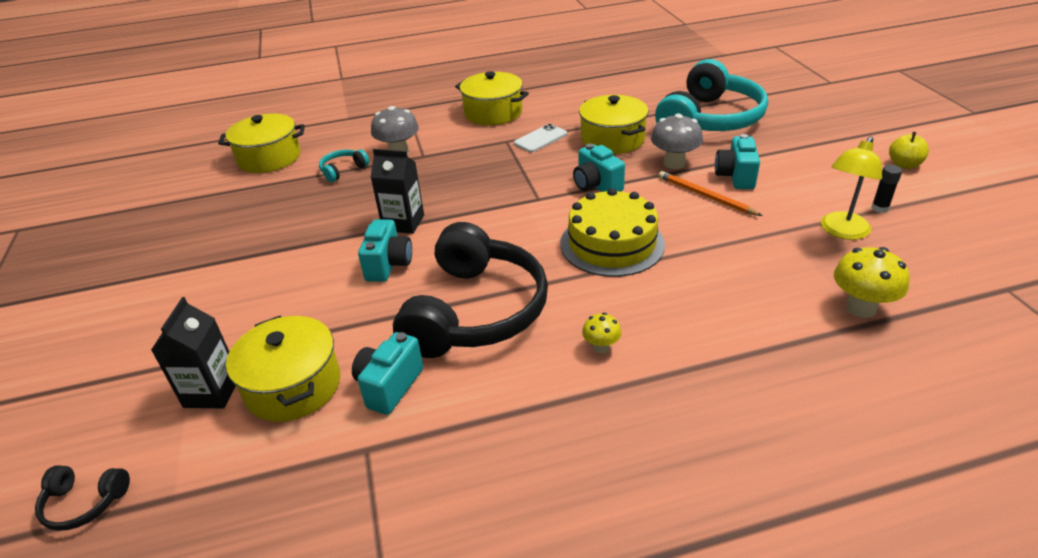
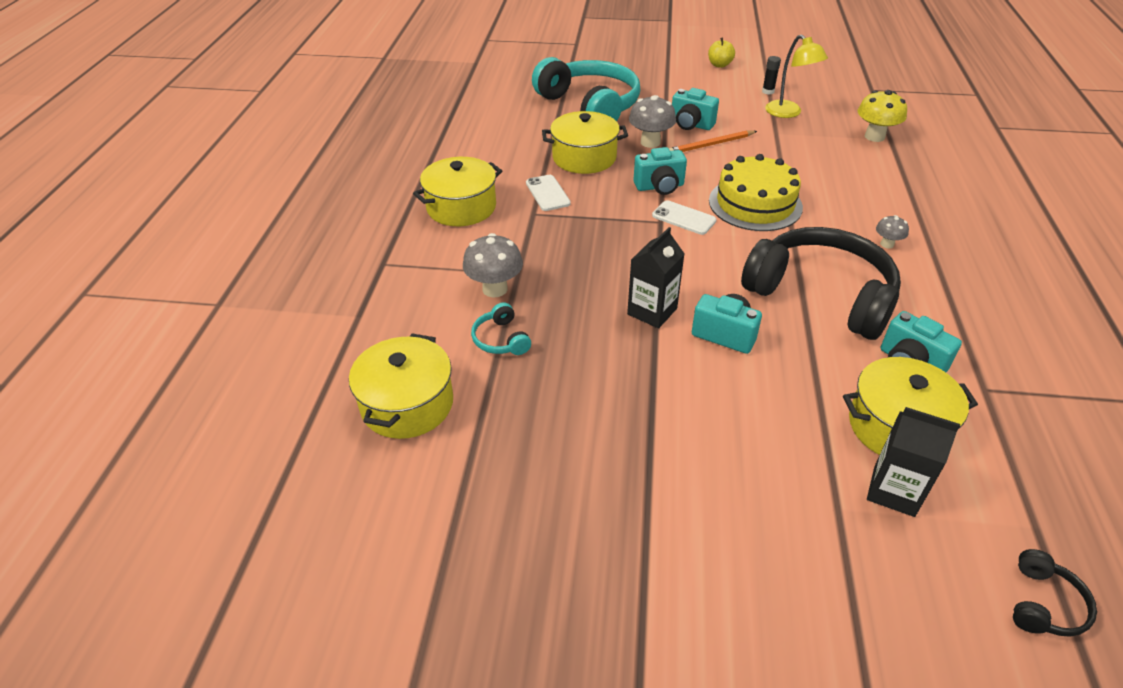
camera: 70 degrees left, 5 degrees up
(553, 209) = (683, 218): none -> white phone
(601, 347) = (887, 244): yellow mushroom -> grey mushroom

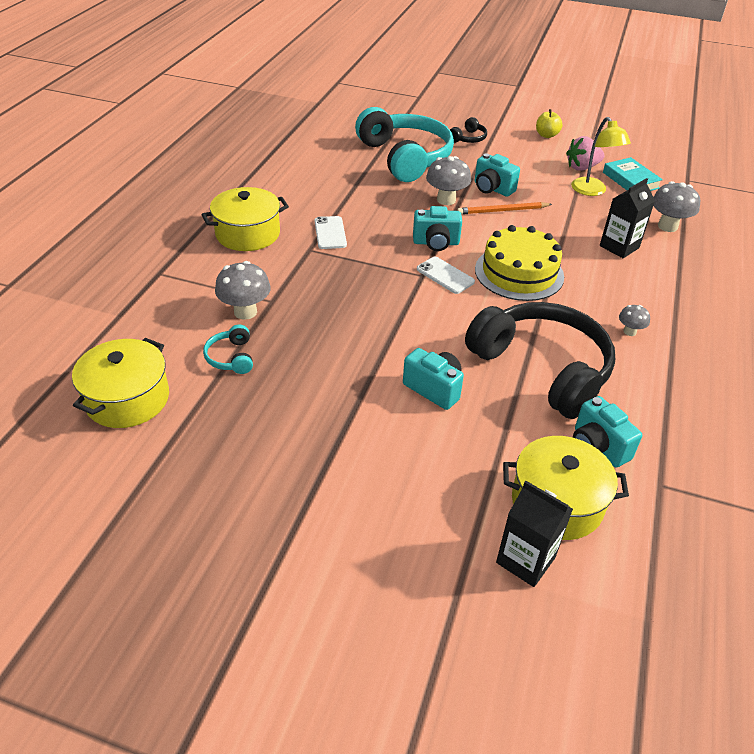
camera: 10 degrees right, 0 degrees up
(584, 158) = (378, 205): yellow pot -> none
(652, 311) = (376, 356): black carton -> black carton (619, 247)
(768, 91) = (582, 167): black glue stick -> pink strawberry
(819, 97) = (630, 180): none -> turquoise book
(874, 136) = (667, 226): yellow mushroom -> grey mushroom
(1043, 604) = (619, 691): black headphones -> black headphones (468, 138)

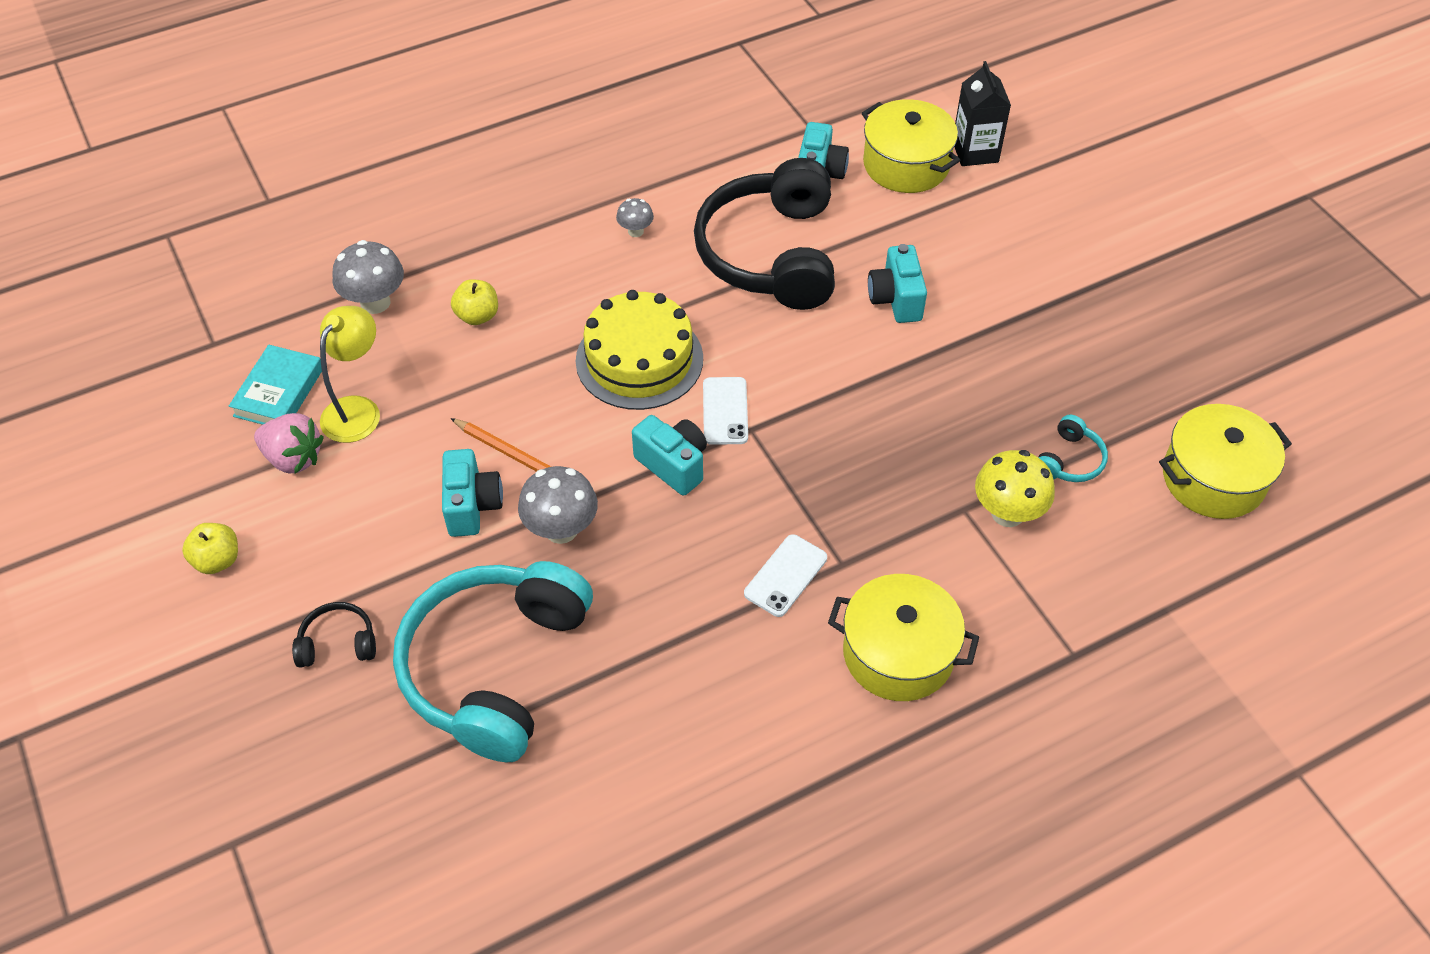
camera: 135 degrees left, 10 degrees up
(245, 312) = (1007, 513): grey mushroom -> yellow mushroom
(619, 247) = (477, 316): black carton -> yellow apple

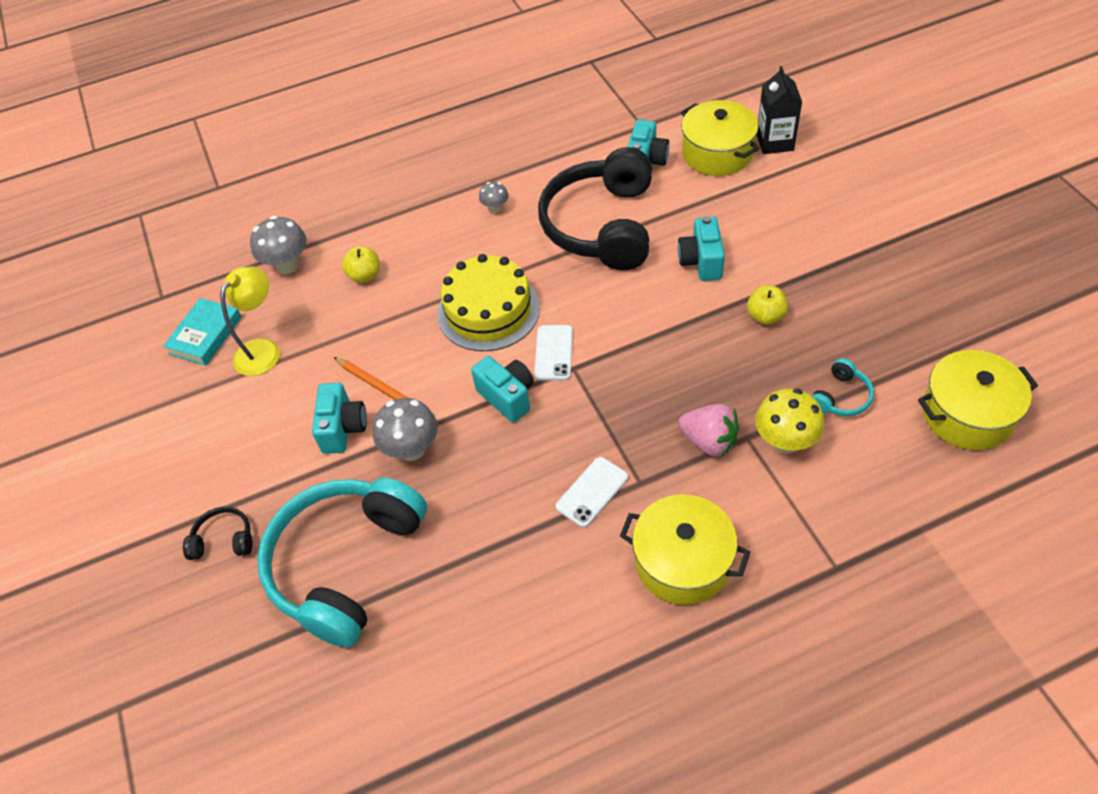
camera: 10 degrees right, 0 degrees up
(217, 560) = (140, 469): yellow apple -> yellow apple (765, 316)
(293, 458) = (209, 388): pink strawberry -> pink strawberry (709, 441)

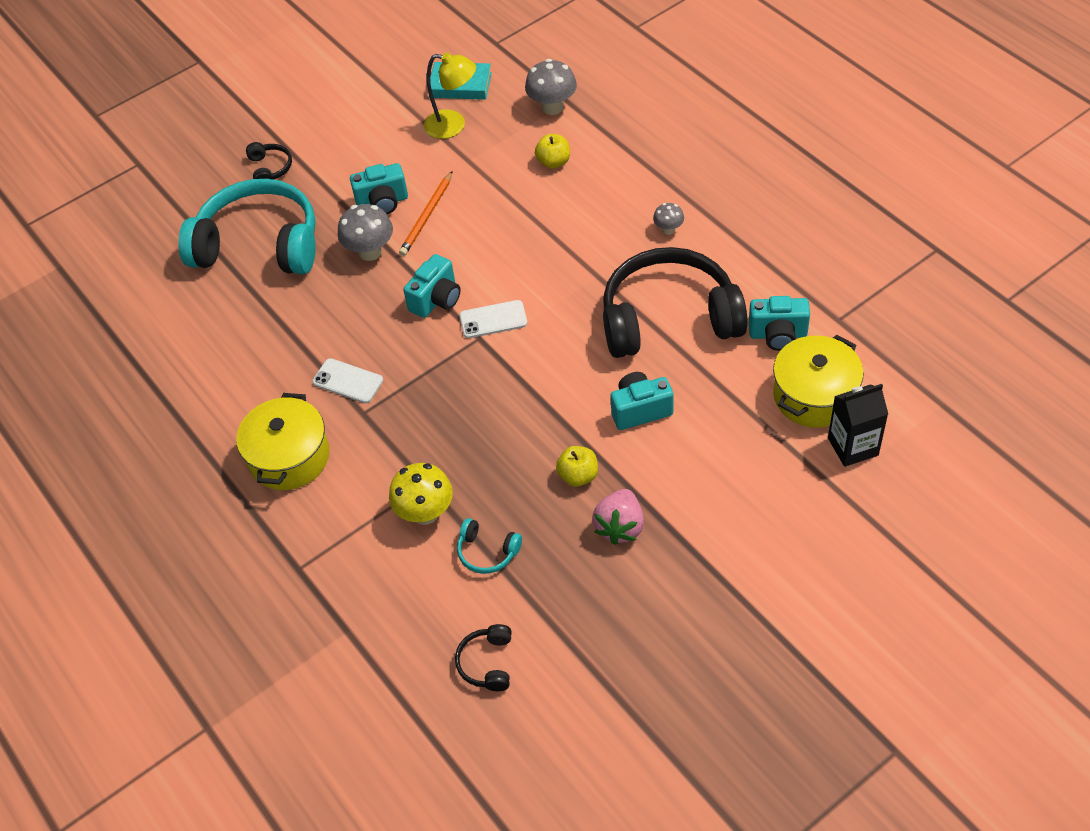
camera: 75 degrees right, 0 degrees up
(488, 310) = (533, 260): yellow cake -> none
(709, 441) = (415, 454): pink strawberry -> pink strawberry (620, 527)
(967, 414) = (487, 663): yellow pot -> black headphones

